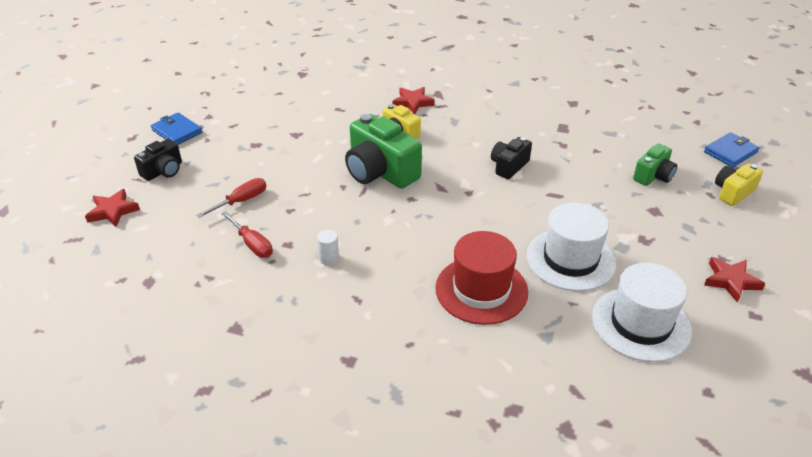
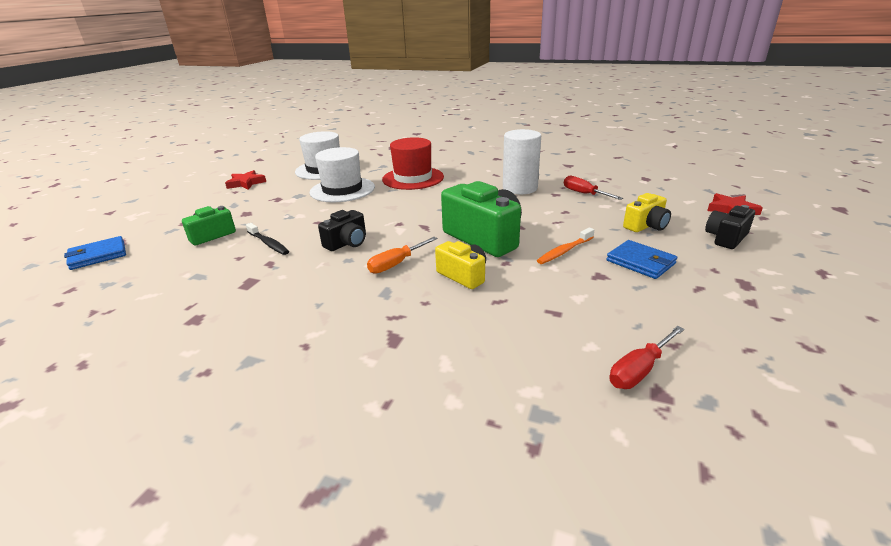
camera: 175 degrees left, 10 degrees down
(177, 131) = (770, 279): blue wallet -> blue wallet (640, 262)
(241, 201) = (616, 216): red screwdriver -> red screwdriver (640, 370)
(313, 157) = (564, 251): none -> orange toothbrush
(329, 259) = (520, 188): white cylinder -> white cylinder, size x2.34
(413, 102) = (438, 322): red star -> none
(454, 144) = (396, 264): none -> orange screwdriver
(584, 165) = (268, 244): none -> black toothbrush
(733, 192) = (159, 224): yellow camera -> yellow camera (646, 226)

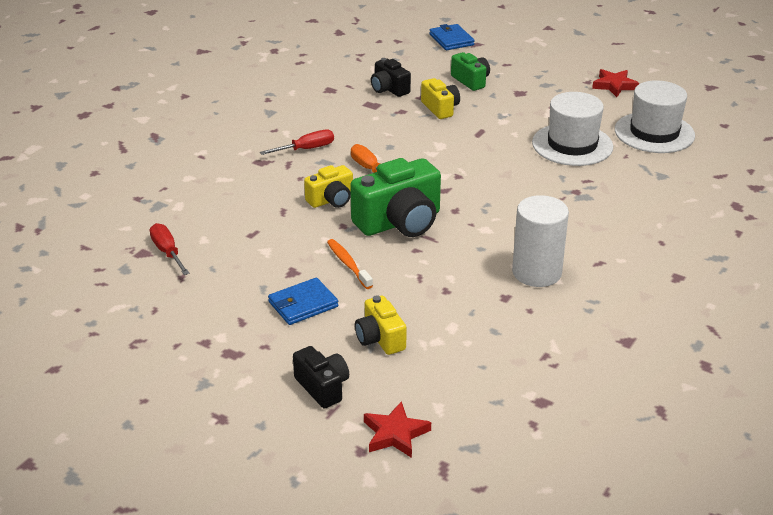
camera: 100 degrees right, 5 degrees up
(268, 244) = (440, 108): black toothbrush -> yellow camera
(347, 243) = (424, 146): black camera -> black camera (389, 89)
(413, 178) = (601, 195): red hat -> none
(584, 194) = (497, 322): red screwdriver -> red screwdriver (306, 149)

